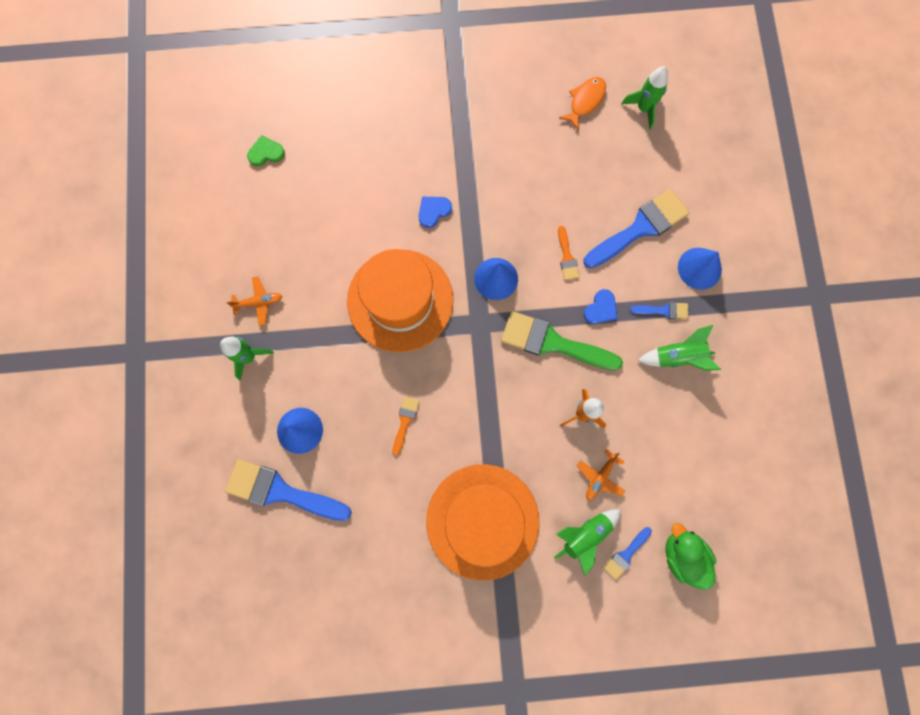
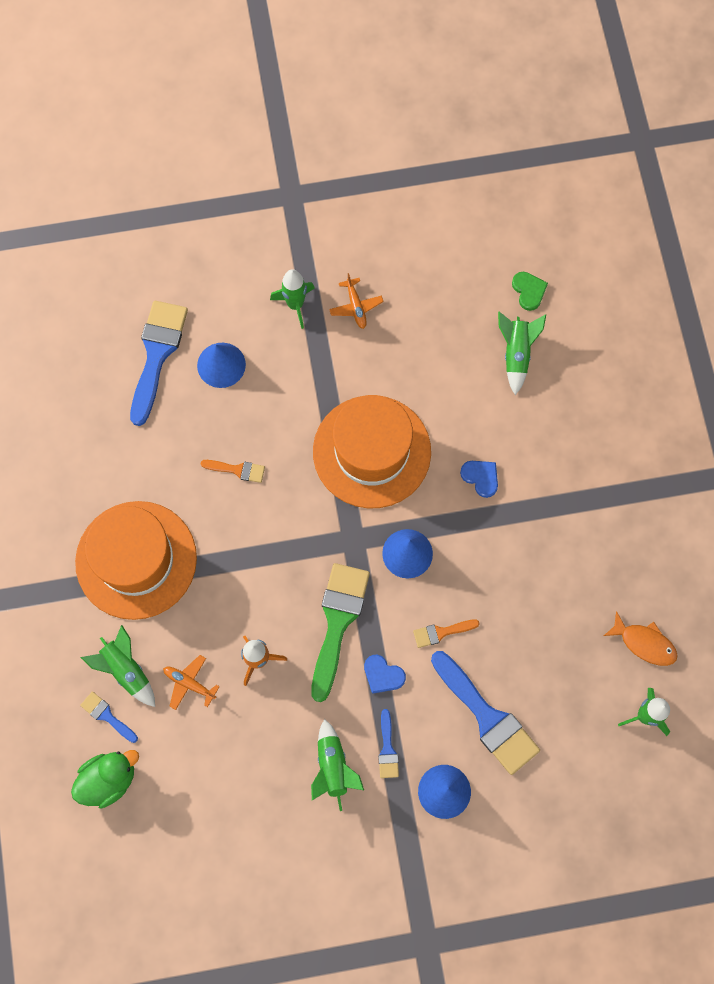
camera: 85 degrees right, 5 degrees down
(324, 170) = (516, 354): none -> green rocket

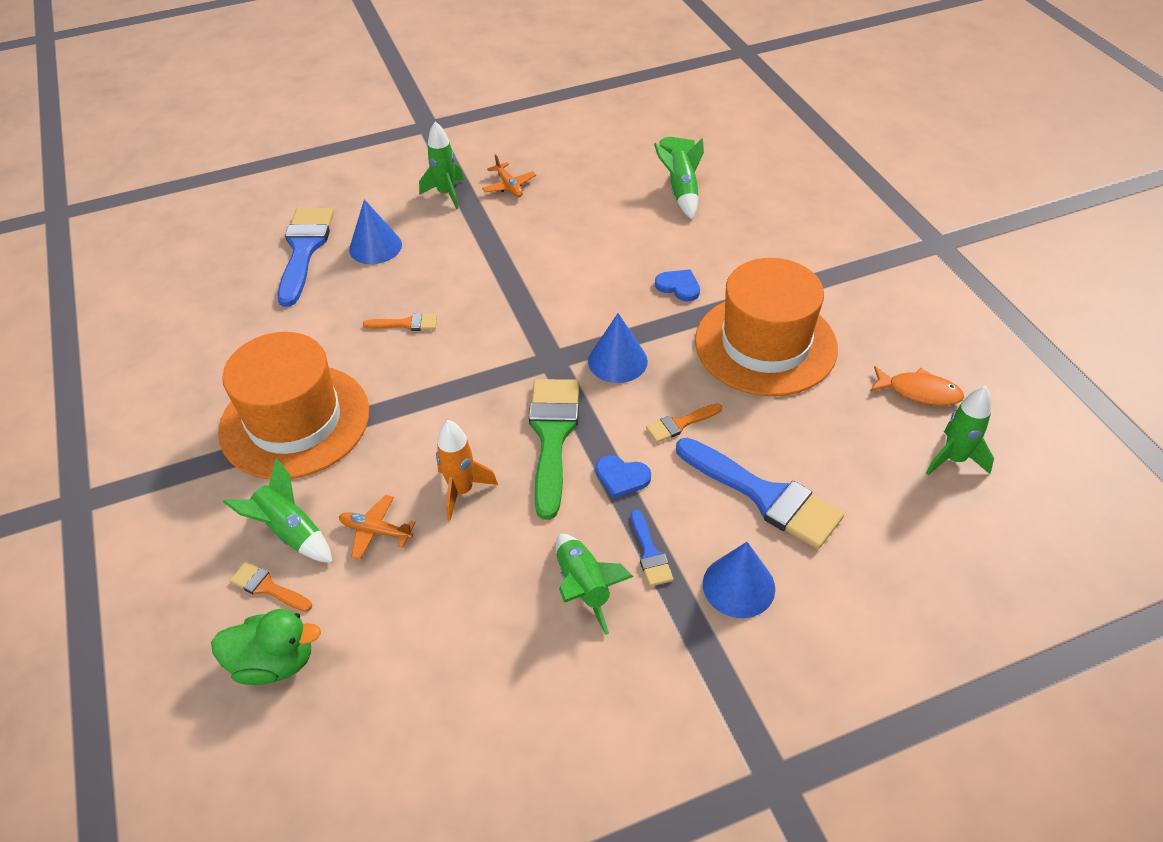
camera: 10 degrees left, 25 degrees down
(107, 716) = (267, 587): blue brush -> orange brush
(109, 779) = (274, 662): green duck -> green duck turned 45 degrees clockwise
(372, 451) = (553, 285): orange hat -> orange hat (765, 344)

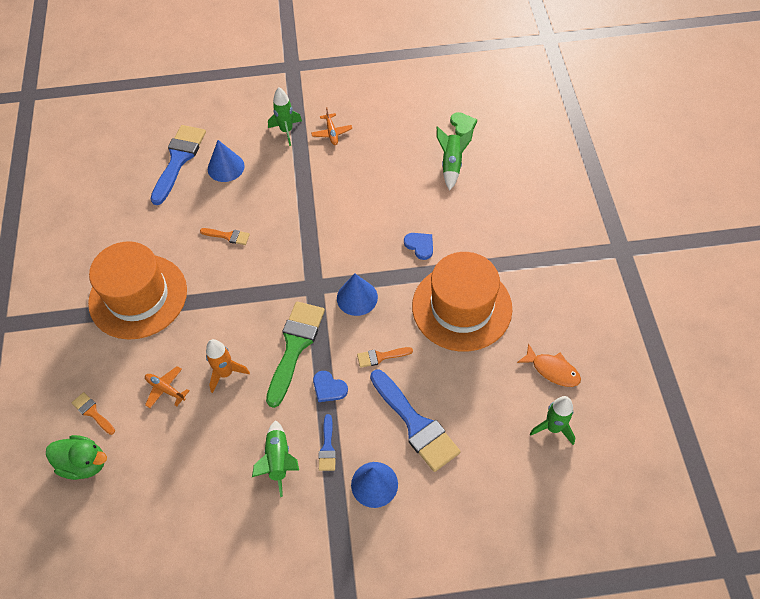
camera: 15 degrees right, 10 degrees up
(290, 532) = (115, 377): green rocket -> none

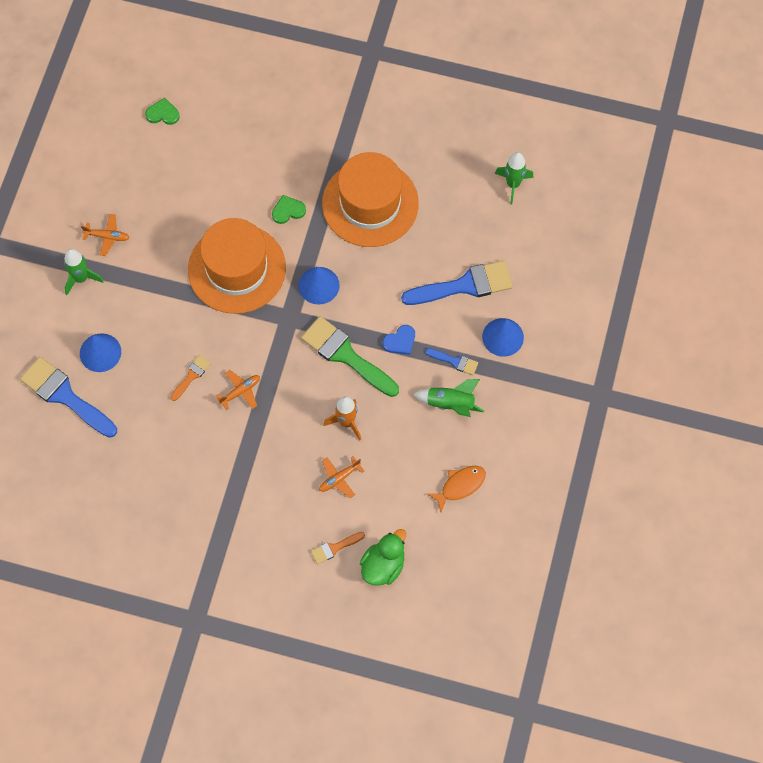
camera: 70 degrees left, 10 degrees up
(138, 296) = (224, 478): orange hat -> orange hat (237, 269)
(226, 277) = (240, 391): none -> orange plane
(380, 357) = (389, 288): orange brush -> none
(420, 246) = (288, 210): blue heart -> green heart
(451, 164) = (207, 144): green rocket -> none
(552, 370) = (462, 161): orange fish -> orange fish (460, 486)

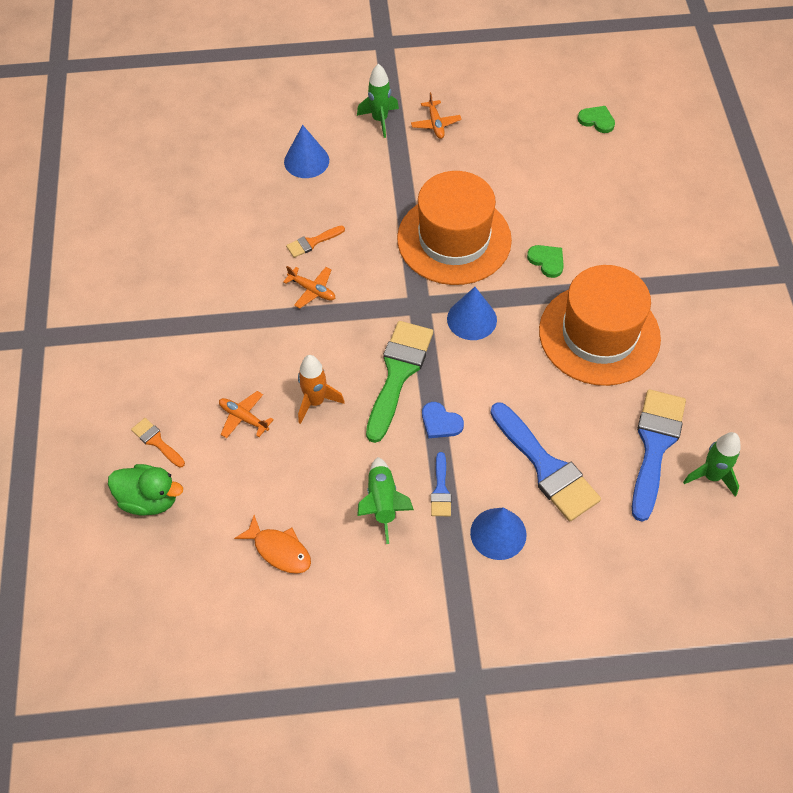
camera: 70 degrees right, 10 degrees down
(65, 396) = (248, 150): blue brush -> blue brush (655, 446)
(163, 113) = (597, 120): green heart -> green heart turned 45 degrees counterclockwise
(191, 376) = (312, 242): orange brush -> orange brush turned 135 degrees clockwise

